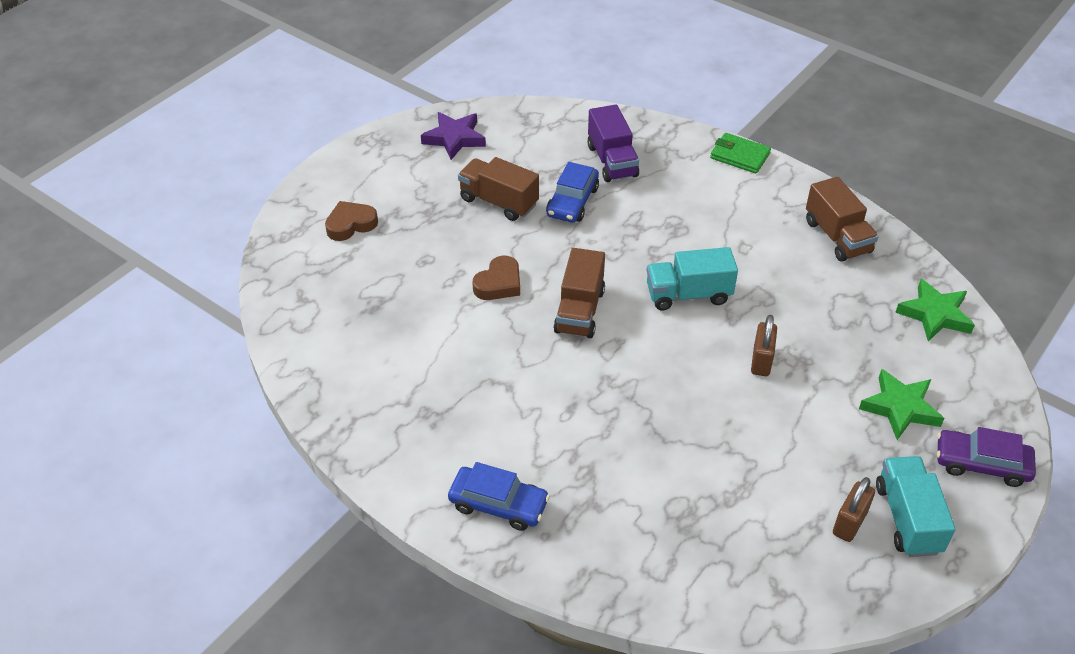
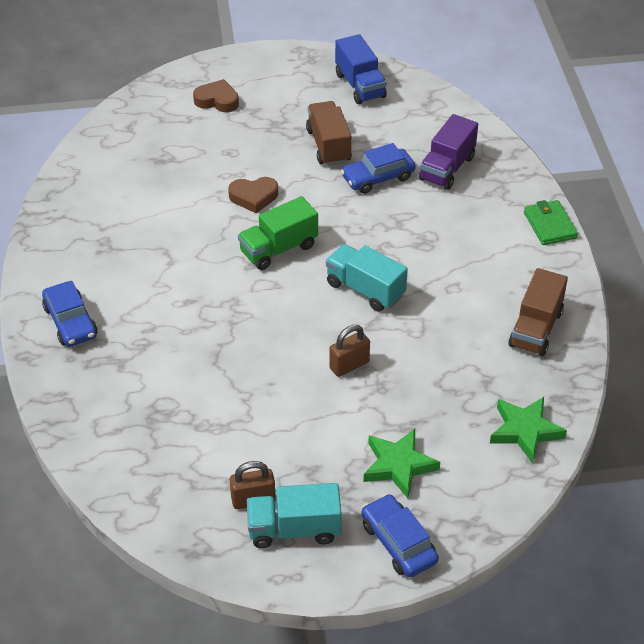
camera: 45 degrees right, 0 degrees up
(454, 138) = (360, 85): purple star -> blue truck
(579, 311) = (278, 249): brown truck -> green truck
(907, 518) = (294, 529): turquoise truck -> turquoise truck turned 135 degrees counterclockwise
(981, 464) = (398, 542): purple car -> blue car

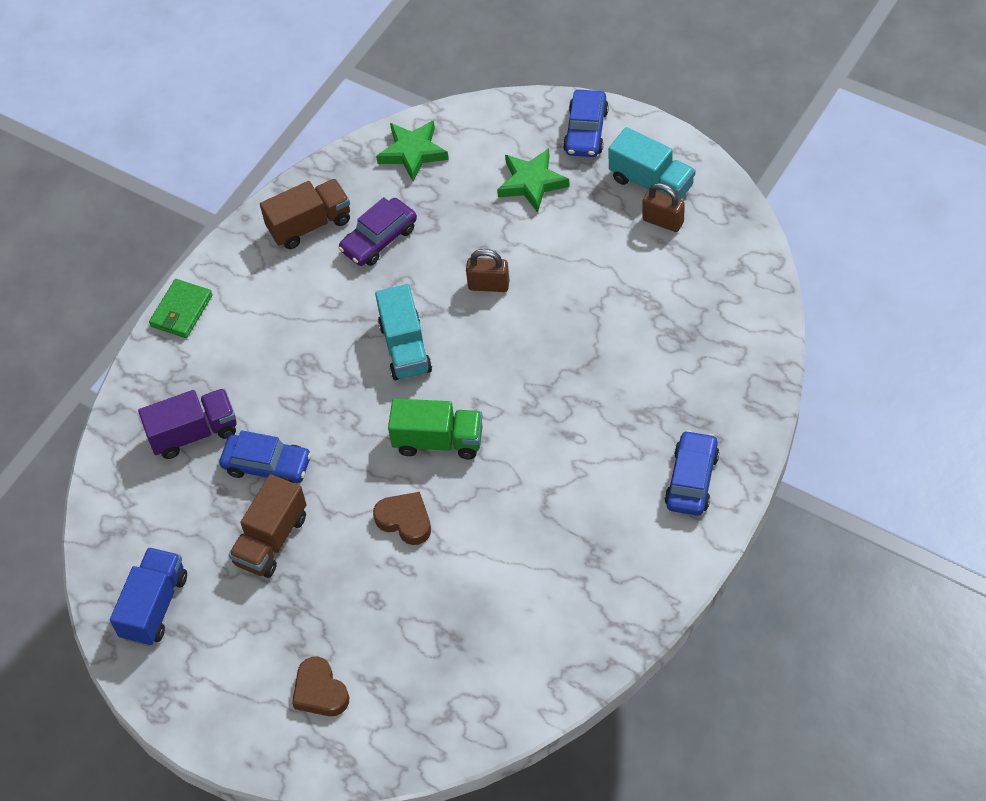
camera: 135 degrees left, 10 degrees up
(471, 349) = (379, 239): none -> purple car

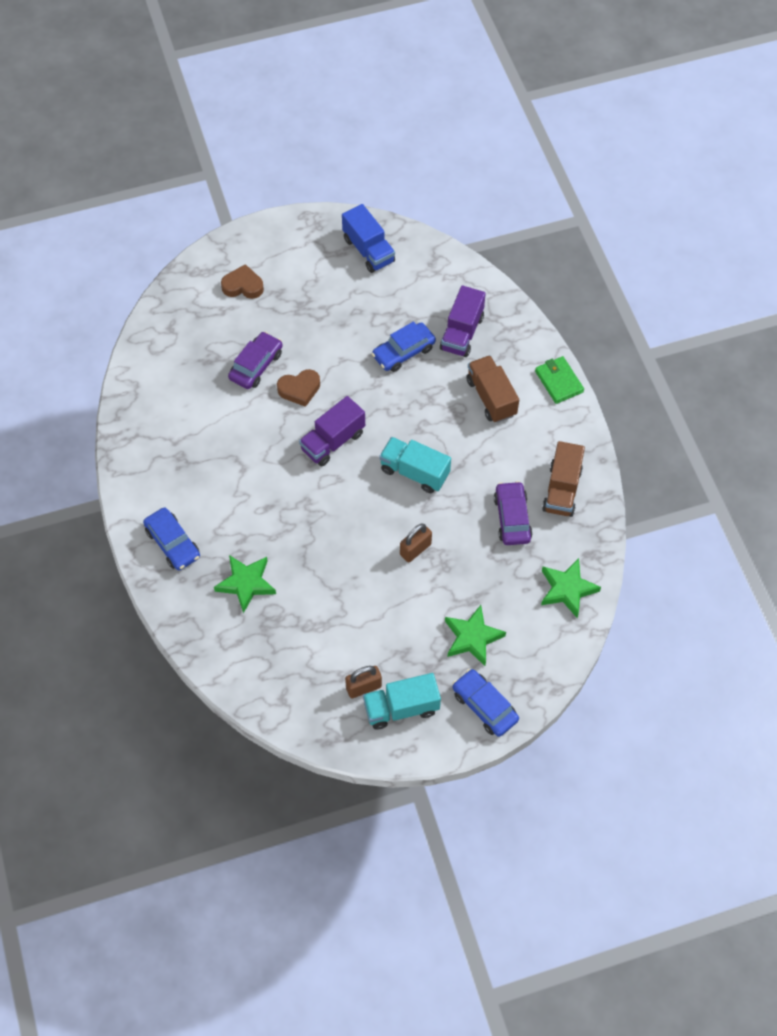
camera: 125 degrees right, 5 degrees up
(271, 540) = (353, 323): brown truck -> brown truck (491, 397)
(414, 586) = (256, 365): none -> purple car
(438, 441) = (333, 441): green truck -> purple truck
(665, 385) = (246, 583): none -> green star

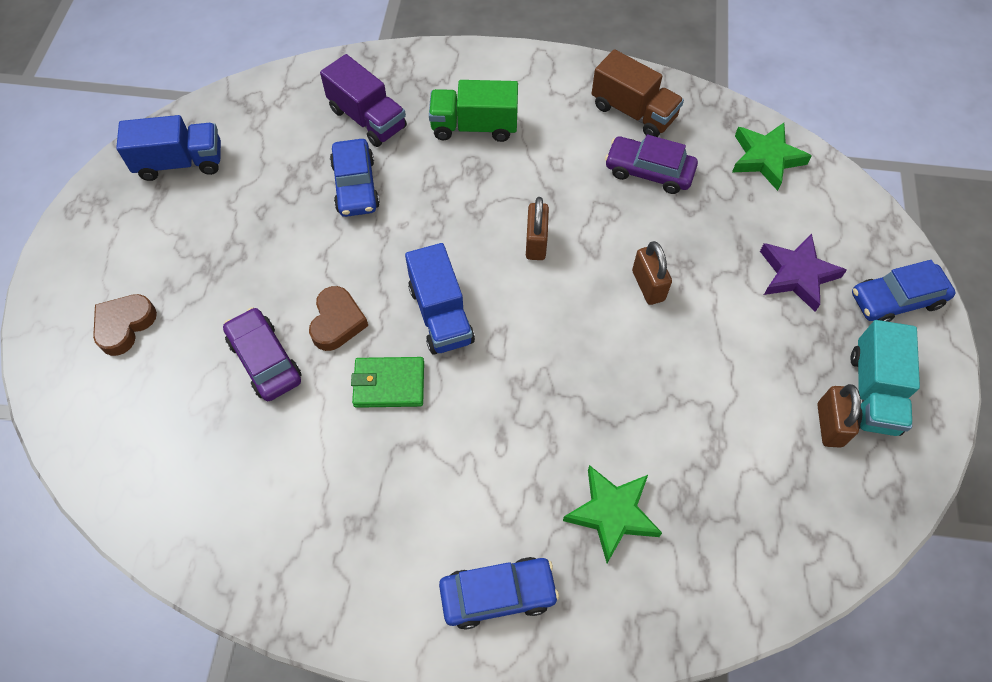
camera: 65 degrees left, 0 degrees up
(333, 441) = (441, 314): purple truck -> blue truck
(414, 472) = (536, 243): turquoise truck -> brown padlock
(472, 637) = (797, 274): green star -> purple star
(491, 397) = (474, 126): brown truck -> green truck
(559, 381) = (490, 59): green wallet -> green wallet (389, 384)

